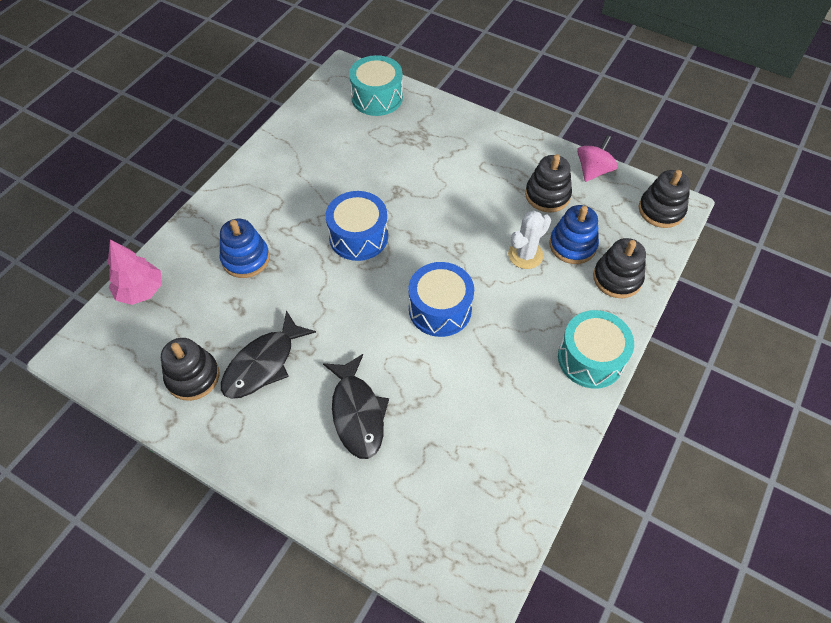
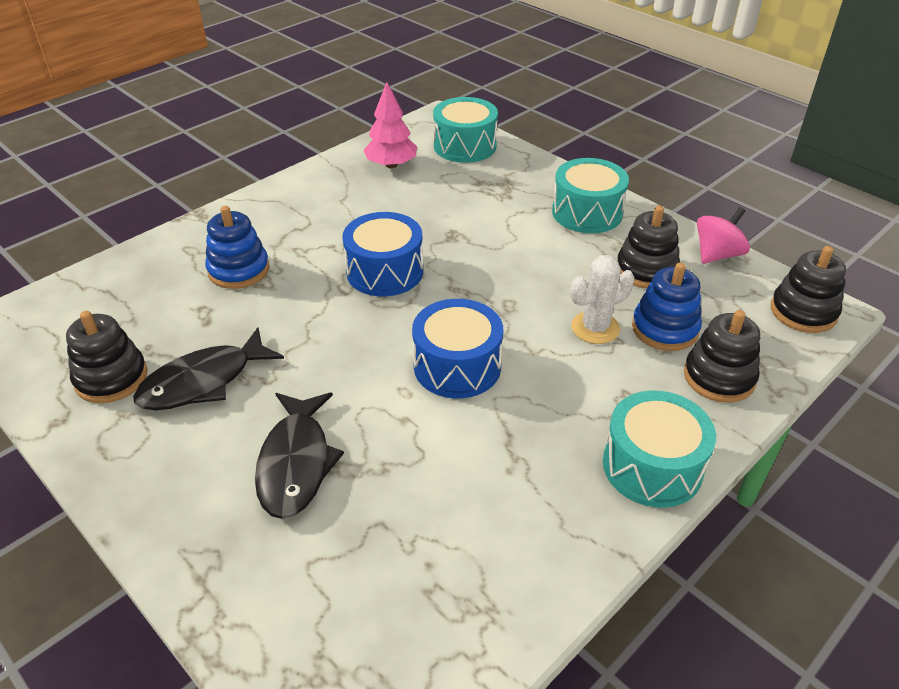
camera: 15 degrees right, 15 degrees down
(141, 291) = (102, 280): pink tree -> pink tree (391, 165)
(491, 149) = (587, 212): none -> turquoise drum

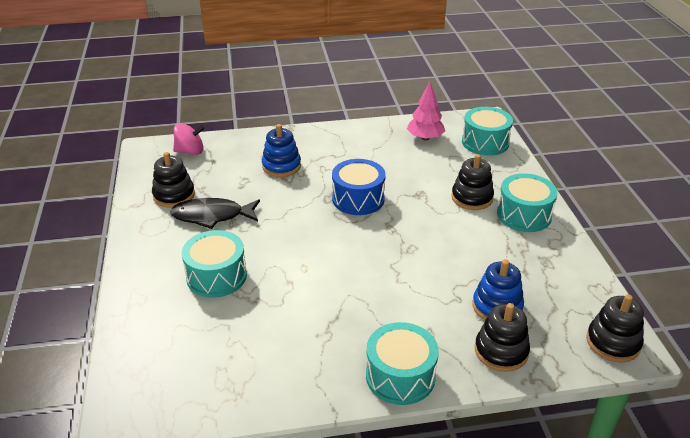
camera: 35 degrees right, 5 degrees down
(296, 463) = (216, 276): black fish -> turquoise drum
(457, 366) = (345, 268): blue drum -> none
(595, 328) = (451, 285): white cactus -> none
(646, 270) = (525, 267): black stacking toy -> black stacking toy (472, 198)
(717, 255) = (589, 279): pink spinning top -> pink spinning top (190, 151)

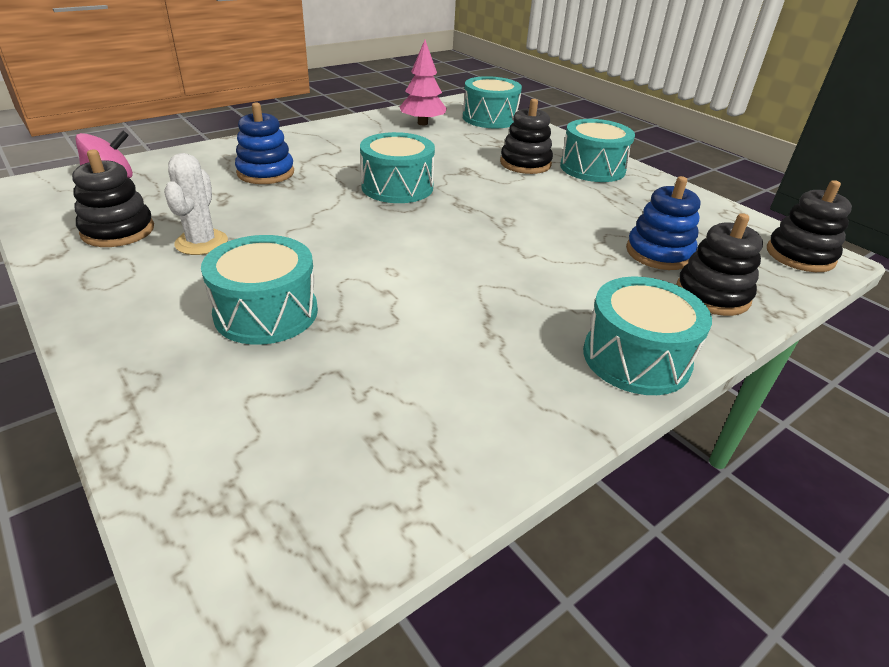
camera: 30 degrees left, 0 degrees up
(212, 216) = (201, 242): black fish -> white cactus
(358, 199) = (397, 187): blue drum -> turquoise drum

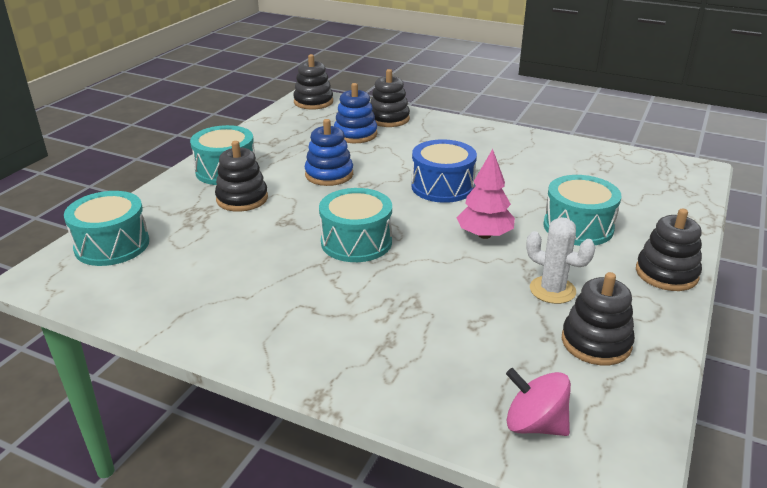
camera: 115 degrees left, 5 degrees down
(106, 323) = (666, 273): none -> black stacking toy
(201, 242) = (552, 290): white cactus -> white cactus turned 60 degrees clockwise
(265, 173) = (403, 324): blue stacking toy -> blue stacking toy (329, 174)
(422, 123) = (162, 282): pink tree -> pink tree (484, 235)
(459, 261) = (442, 186): none -> blue drum
(636, 358) = (471, 129): turquoise drum -> none

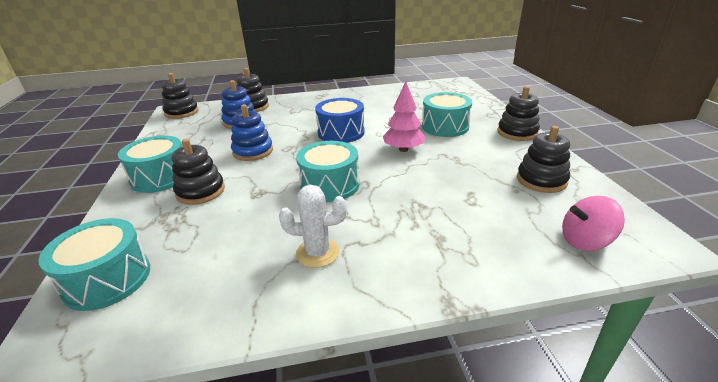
camera: 35 degrees left, 0 degrees up
(552, 290) = (481, 163): white cactus -> white cactus (317, 253)

